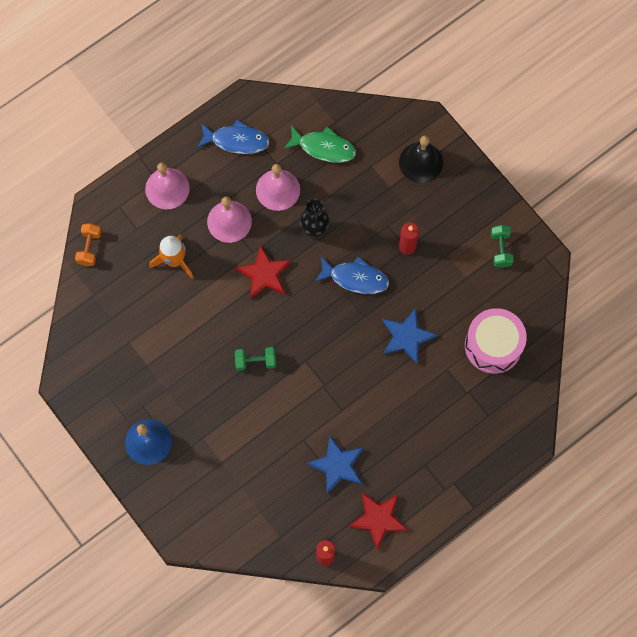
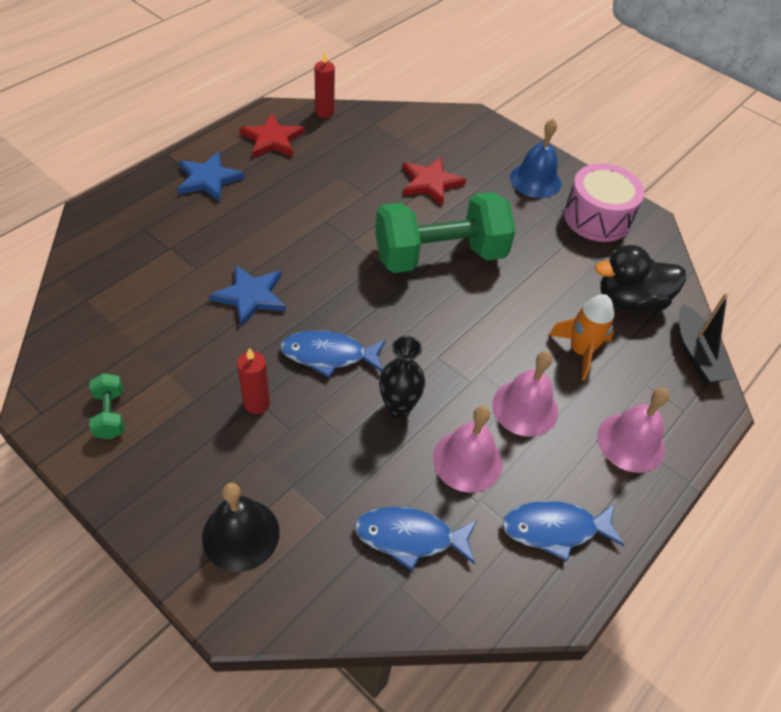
camera: 165 degrees right, 20 degrees down
(89, 248) = (696, 354): orange dumbbell -> black boat
(119, 300) = (630, 301): none -> black duck
(255, 361) = (439, 256): green dumbbell -> green dumbbell, size x2.49
(264, 274) = (456, 347): red star -> red star (430, 182)
(323, 147) = (410, 537): green fish -> blue fish
(337, 465) = (323, 175): blue star -> blue star (208, 179)
(493, 346) = (132, 297): pink drum -> pink drum (597, 217)

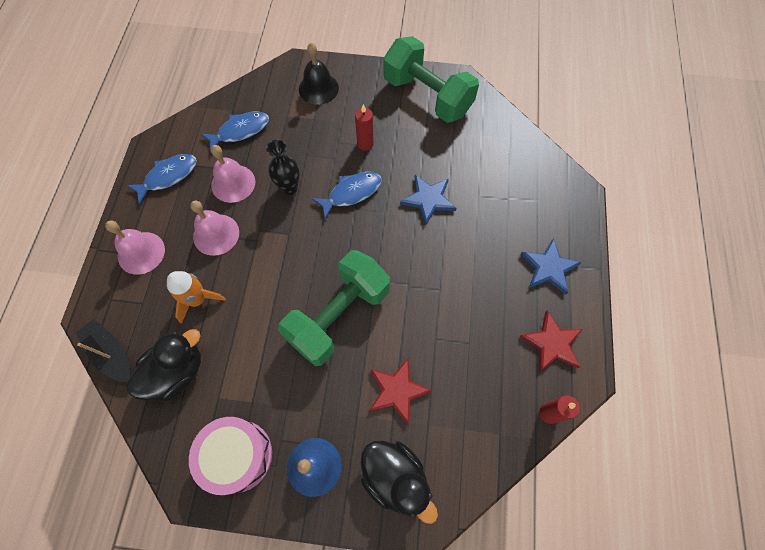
camera: 150 degrees right, 15 degrees up
(110, 414) = (427, 96): green dumbbell -> green dumbbell, size x2.49
(475, 144) = (395, 477): none -> black duck

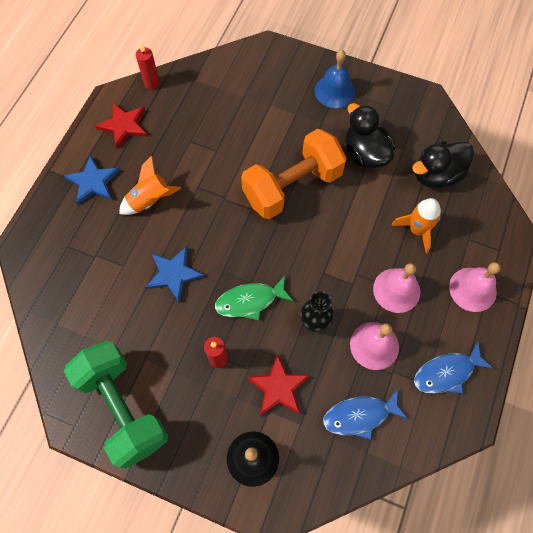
camera: 165 degrees left, 0 degrees up
(111, 354) = (493, 202): black boat -> none
(238, 456) = (390, 109): pink drum -> none
(338, 315) = (292, 187): green dumbbell -> orange dumbbell
(351, 193) = (250, 301): blue fish -> green fish
(395, 477) = (278, 73): black duck -> black duck (365, 154)
(397, 391) = (260, 122): red star -> red star (278, 387)
(482, 263) = (150, 200): none -> orange rocket

